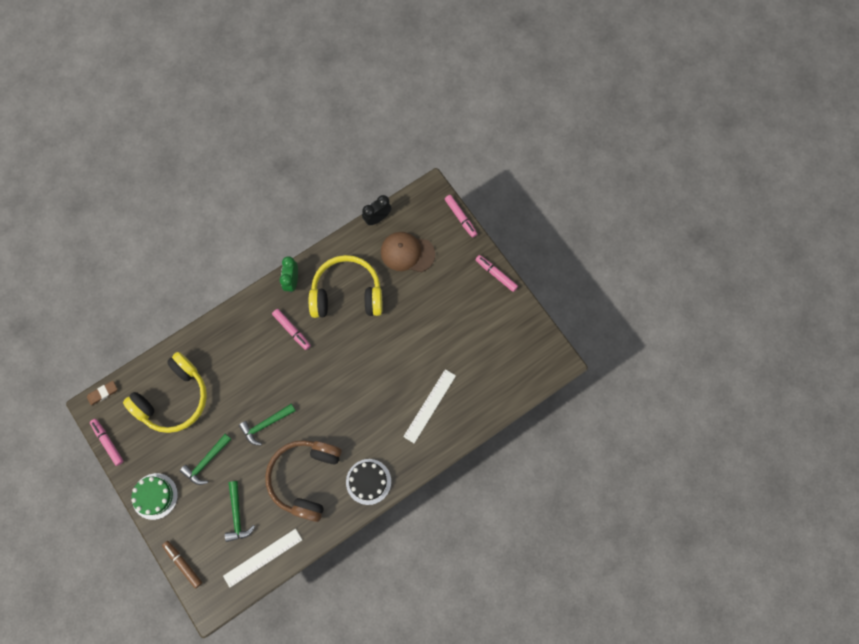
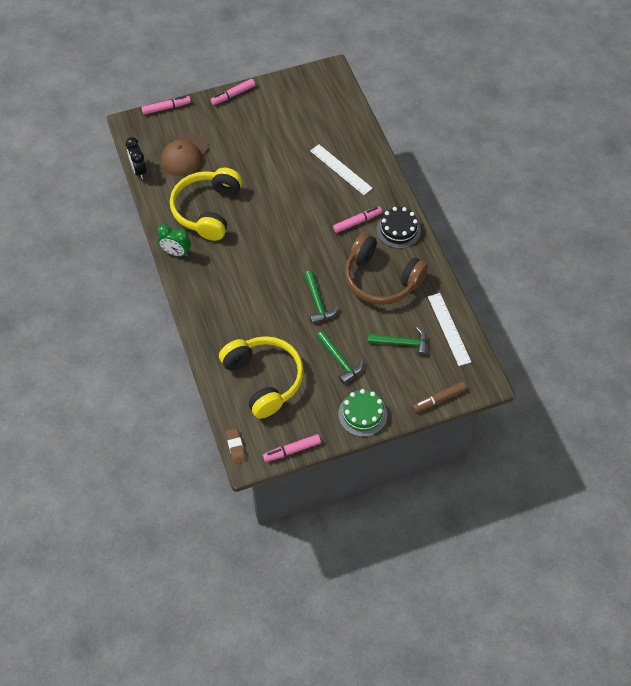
camera: 75 degrees left, 15 degrees down
(292, 330) = (228, 262): pink marker -> pink marker (357, 222)

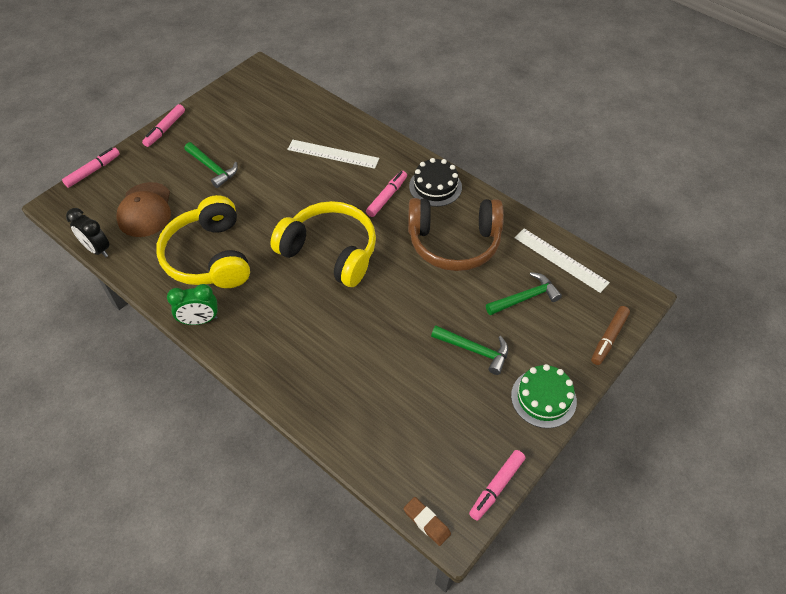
camera: 30 degrees left, 5 degrees down
(264, 379) = (403, 417): yellow headphones -> yellow headphones (330, 252)
(317, 302) = (404, 298): green hammer -> green hammer (213, 168)

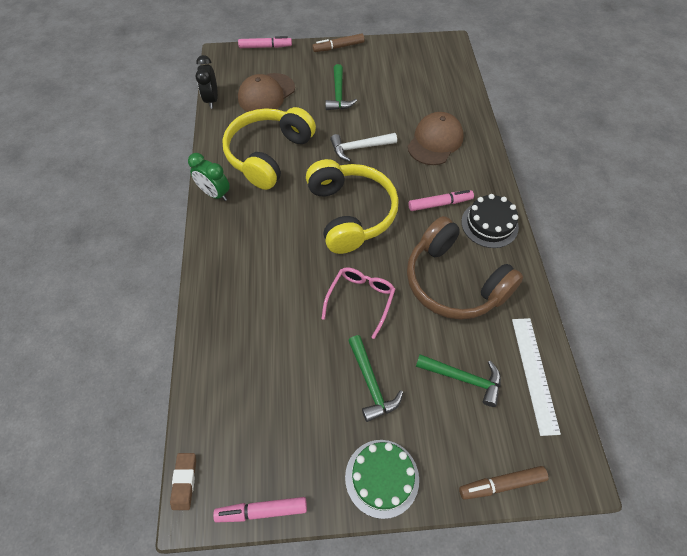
camera: 45 degrees right, 5 degrees up
(165, 129) = (338, 47): pink marker -> brown marker
(280, 199) = (359, 148): none -> white hammer
(333, 154) = (435, 141): white ruler -> brown cap
(407, 304) = (360, 300): none -> pink glasses

